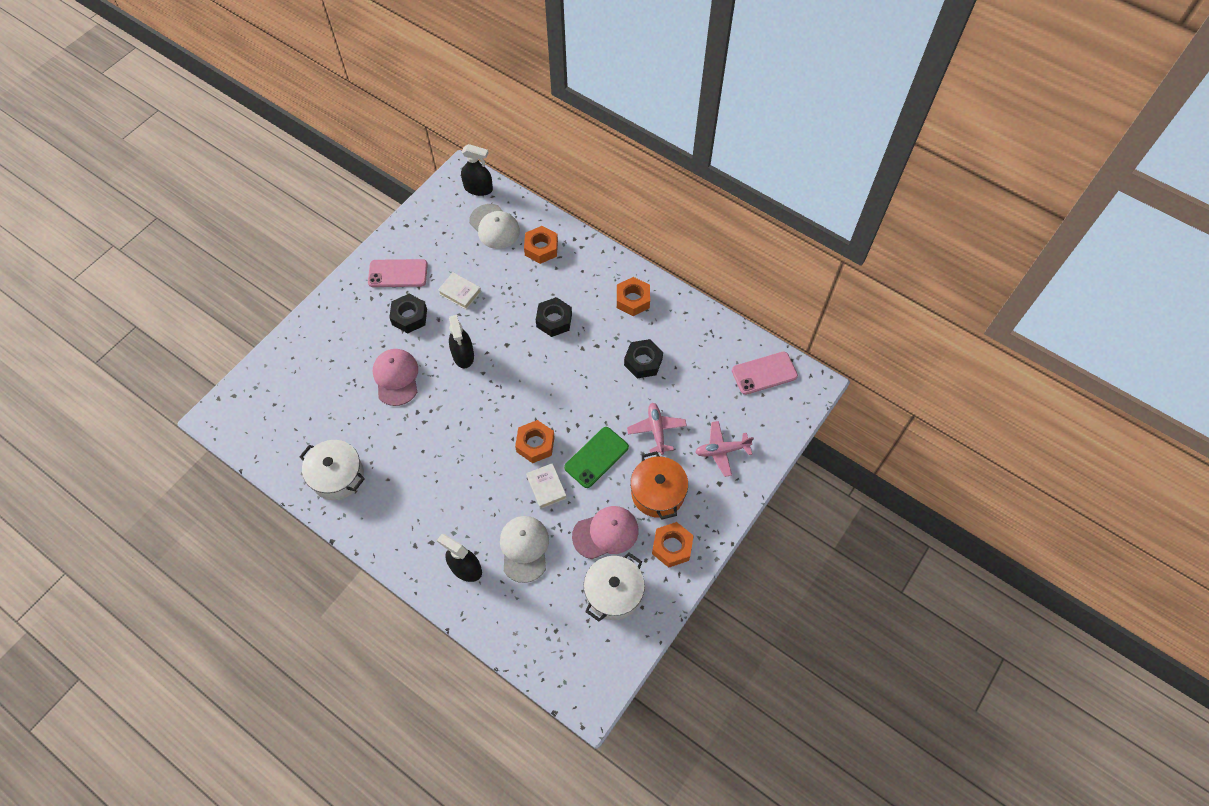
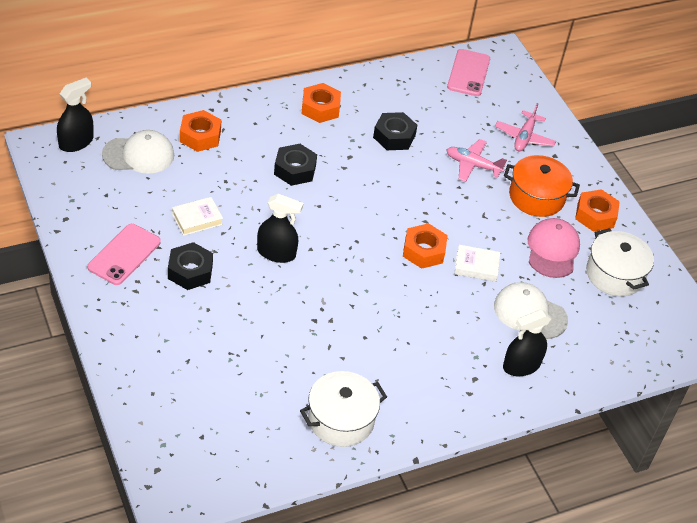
camera: 65 degrees left, 15 degrees down
(396, 377) = (258, 317): pink cap -> none
(596, 457) = (470, 217): green phone -> none

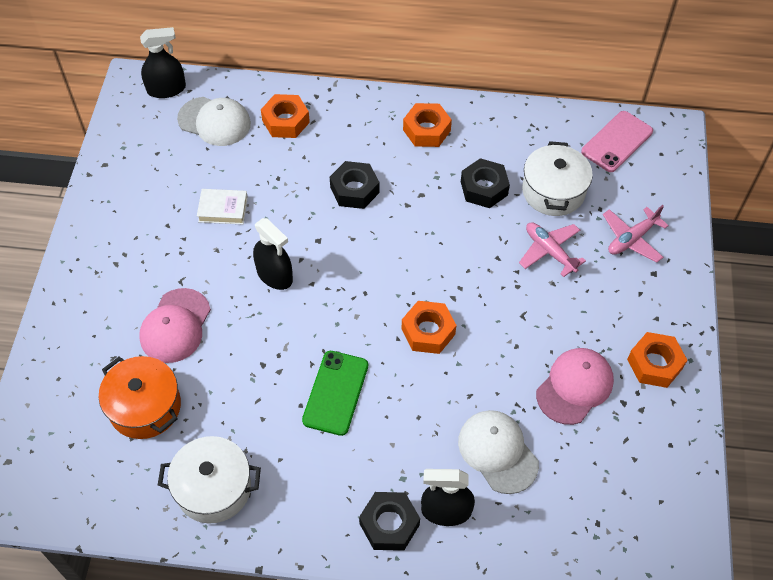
camera: 35 degrees right, 10 degrees up
(124, 254) = (131, 221): pink phone -> none
(190, 271) = (179, 263): black nut -> black nut (389, 524)
(223, 318) = (175, 326): none -> pink cap
(385, 318) = (336, 393): none -> green phone
(476, 266) = (474, 372): white book -> none
(536, 197) = (598, 315): orange pot -> orange pot (145, 407)
(614, 274) = (630, 446): white pot -> white pot (553, 191)

